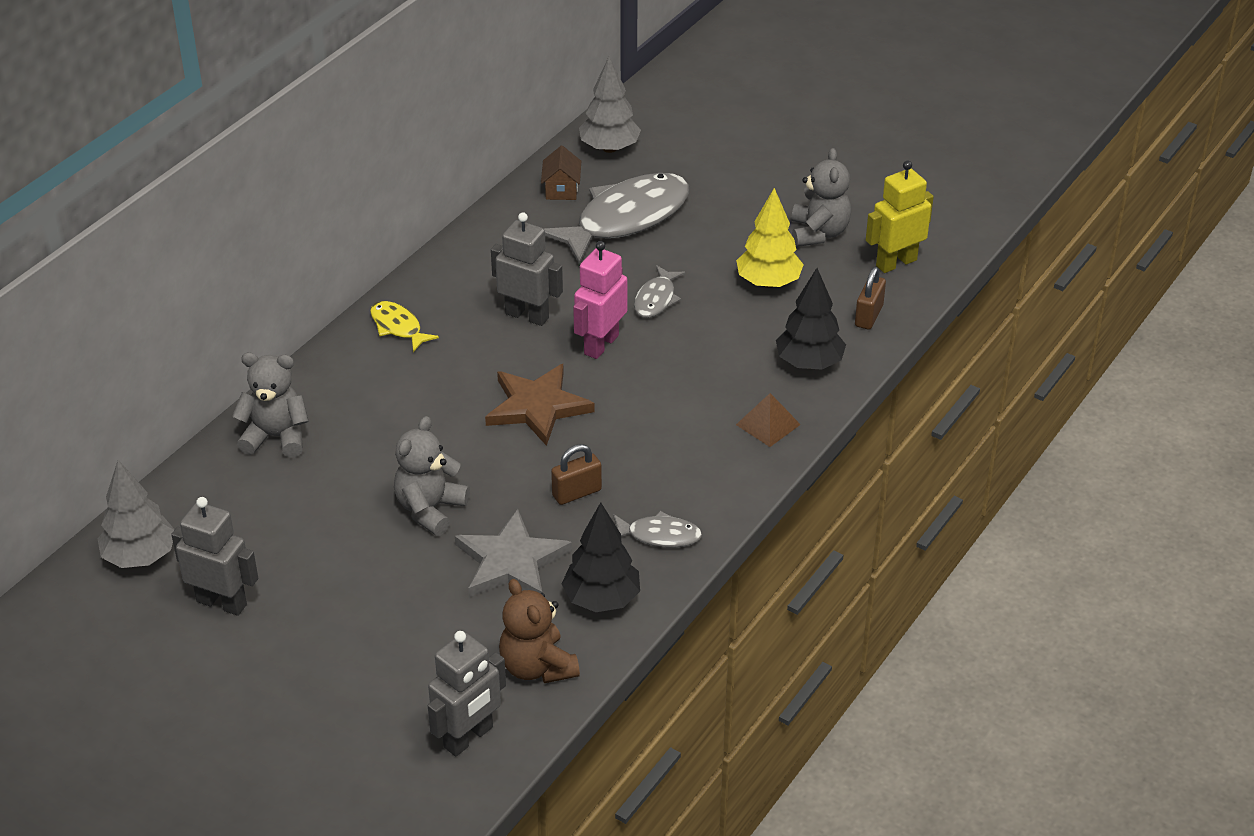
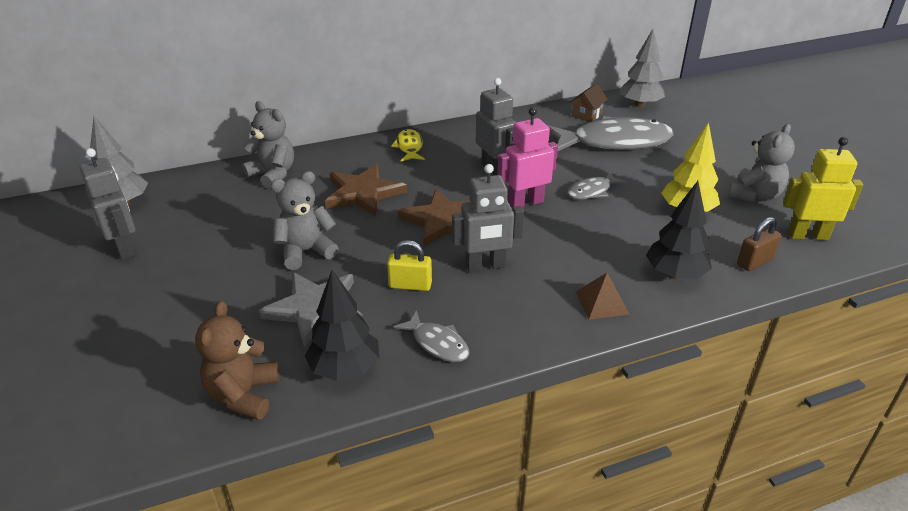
camera: 35 degrees right, 5 degrees down
(413, 413) = (363, 193): none -> brown star
(469, 737) = (135, 422): grey robot -> grey robot (485, 266)
(577, 493) = (410, 285): brown padlock -> yellow padlock

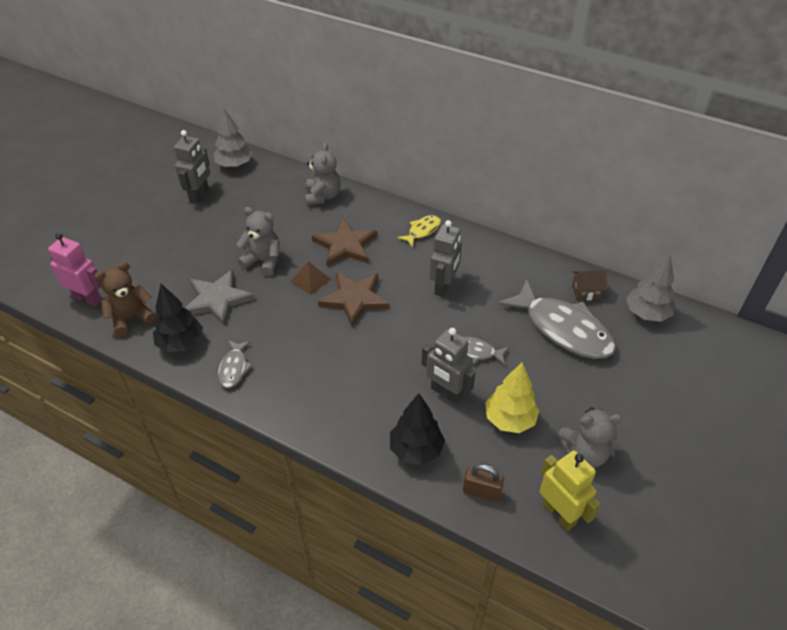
camera: 50 degrees right, 10 degrees up
(410, 285) = (275, 324): yellow padlock -> none
(485, 266) = (327, 346): grey robot -> grey robot (446, 393)
(525, 202) = (420, 325): pink robot -> pink robot (88, 298)
(602, 302) = (344, 425): brown pyramid -> brown pyramid (310, 280)

